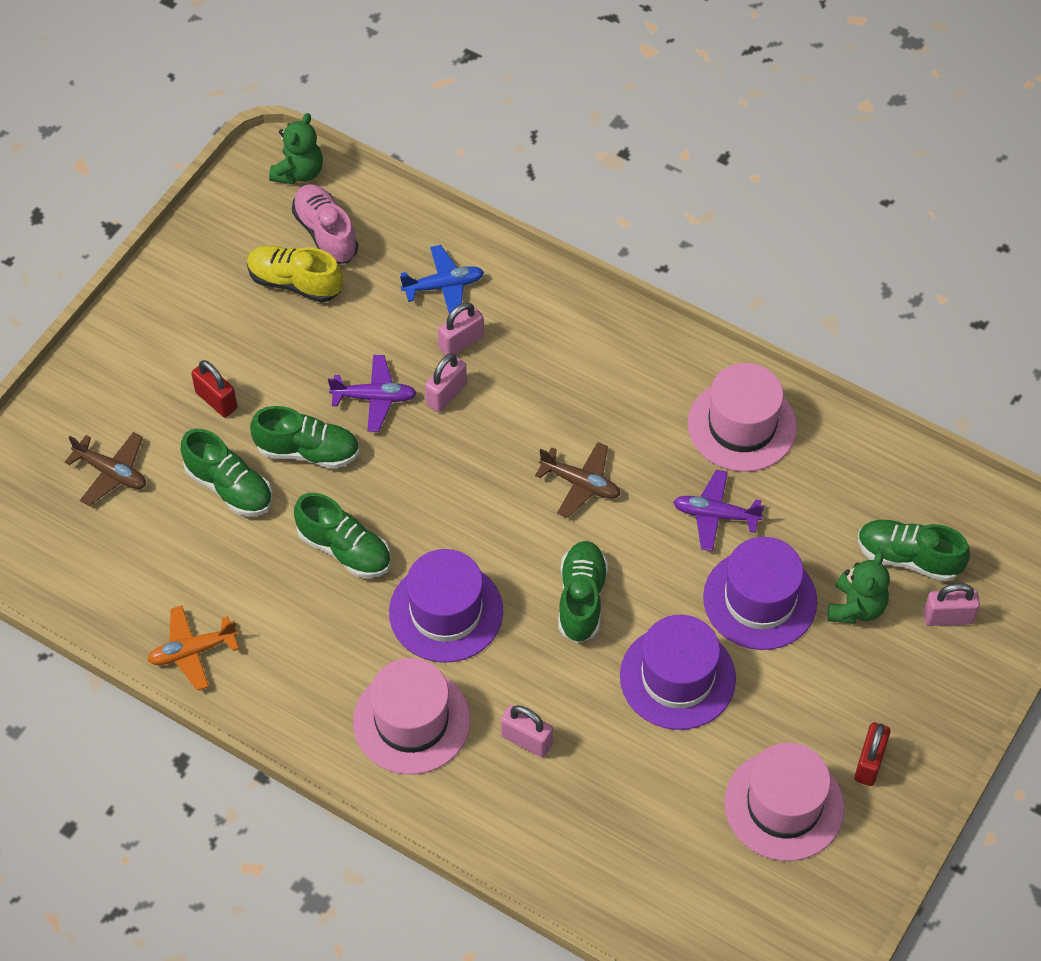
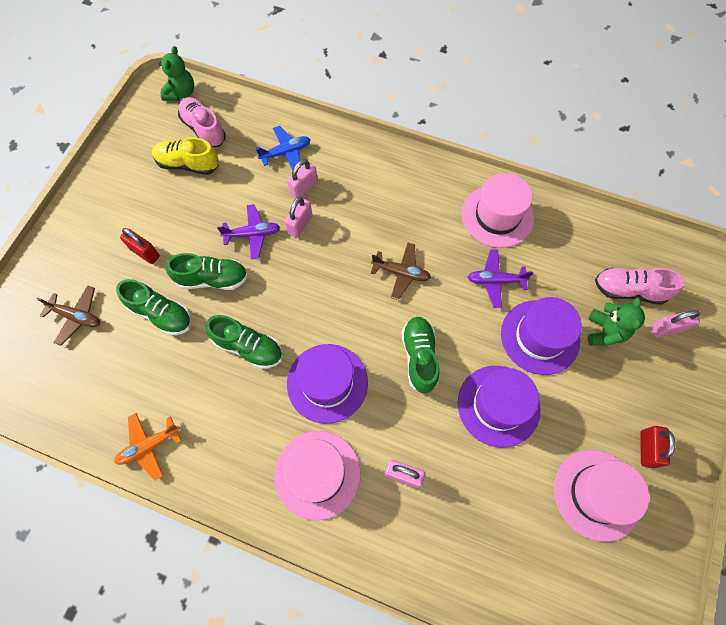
camera: 10 degrees left, 10 degrees up
(908, 558) = (629, 290): green shoe -> pink shoe

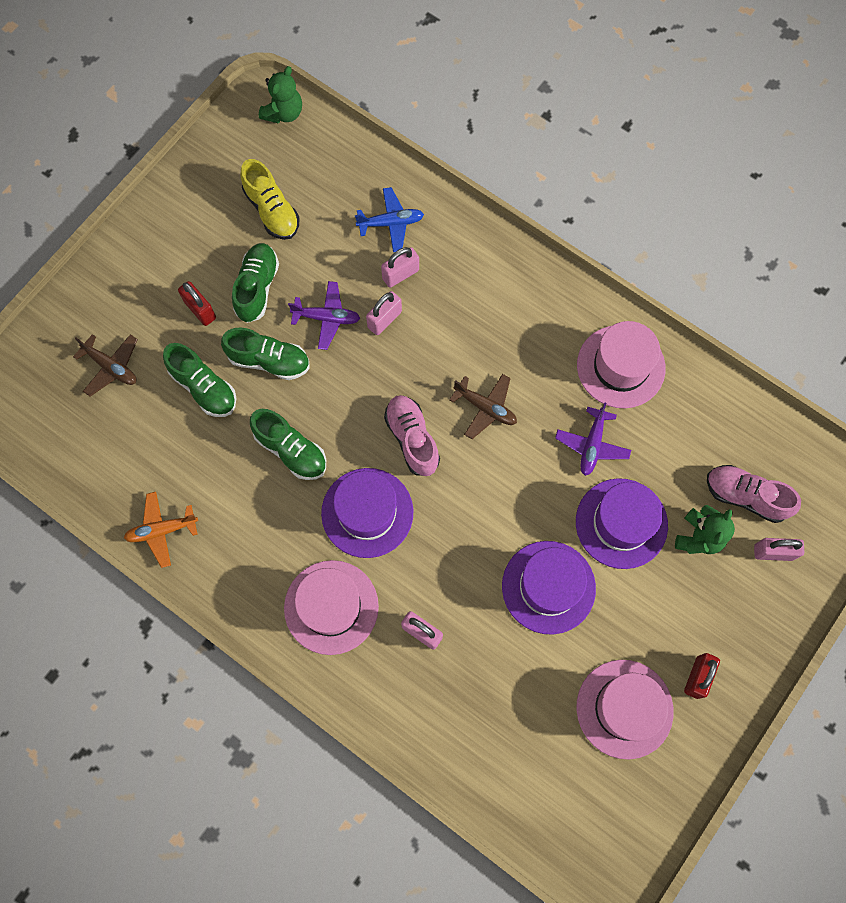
camera: 15 degrees right, 5 degrees up
(188, 164) = (272, 210): yellow shoe -> yellow shoe turned 150 degrees counterclockwise
(204, 129) = (300, 168): pink shoe -> pink shoe (412, 439)
(419, 357) = (477, 510): green shoe -> green shoe (257, 288)
(495, 281) = (592, 445): purple plane -> purple plane turned 90 degrees counterclockwise

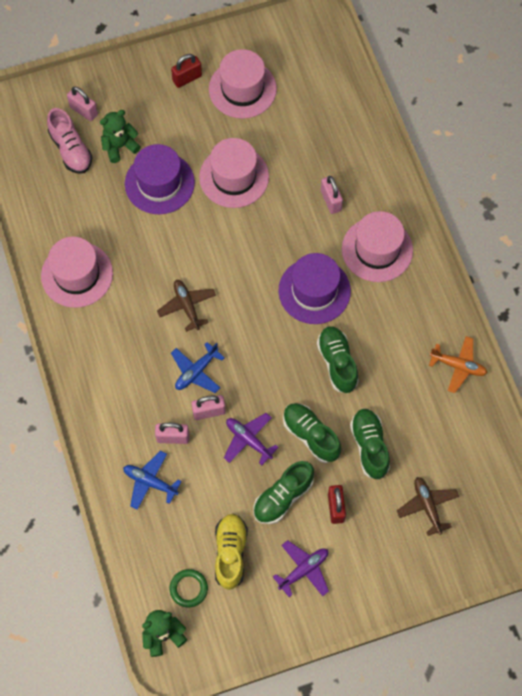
camera: 145 degrees left, 5 degrees down
(288, 160) = (188, 588): none -> green ring
(412, 439) = (251, 318): pink shoe -> none
(426, 349) = (196, 371): none -> blue plane
(548, 587) = (234, 177): purple hat -> pink hat
(592, 445) = (138, 239): purple plane -> purple plane (303, 570)

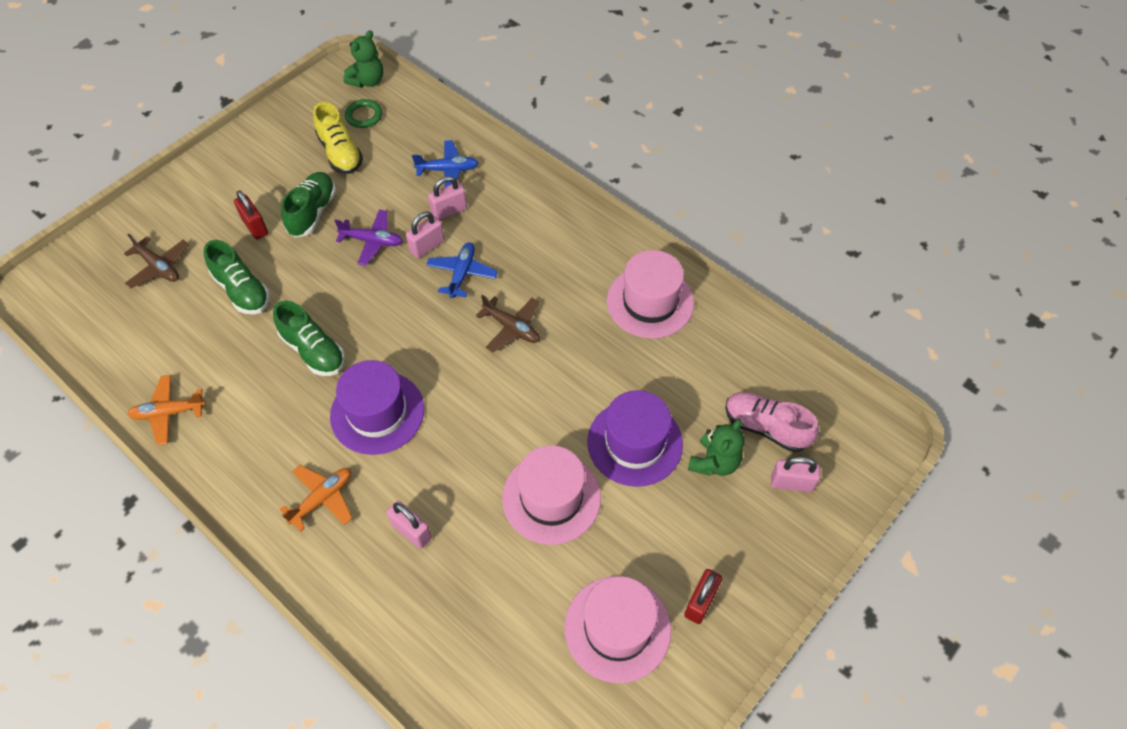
camera: 150 degrees right, 10 degrees down
(303, 570) = (264, 169): purple plane -> none
(311, 435) = (310, 273): green shoe -> none
(377, 249) = (322, 499): pink hat -> orange plane

